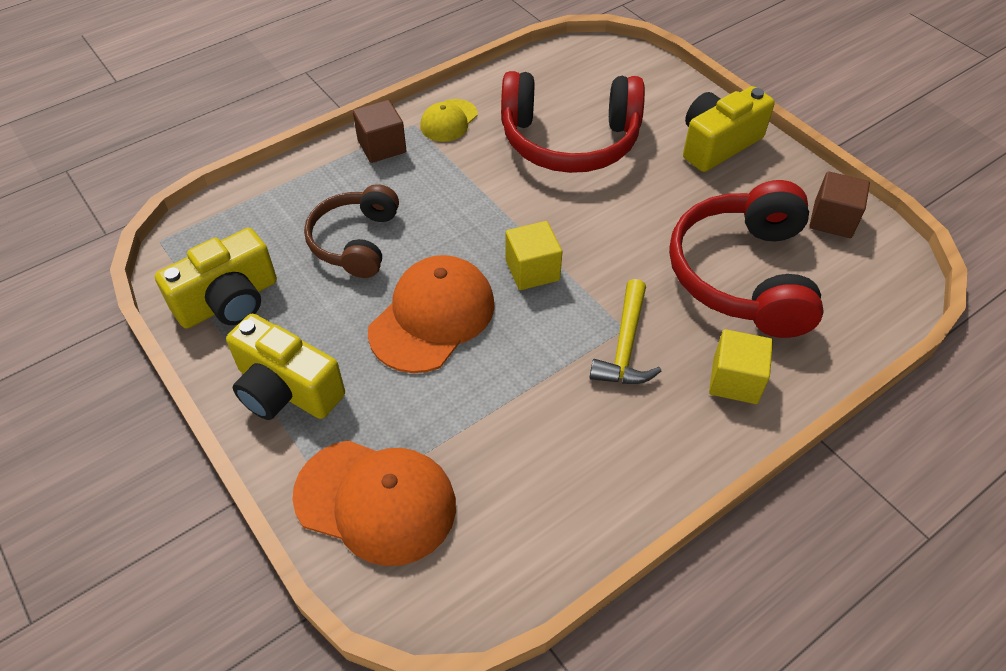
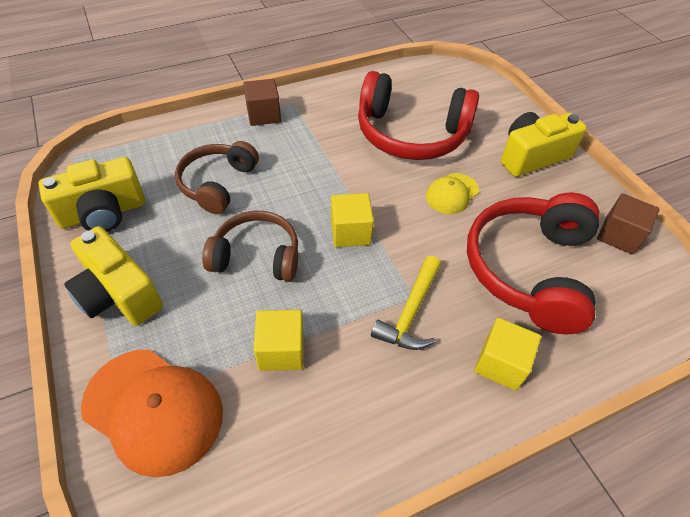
camera: 10 degrees right, 0 degrees up
(432, 317) = (257, 256): orange cap -> brown headphones
(449, 121) = (321, 104): yellow cap -> yellow cap (452, 194)
(495, 413) = (281, 350): none -> yellow cube

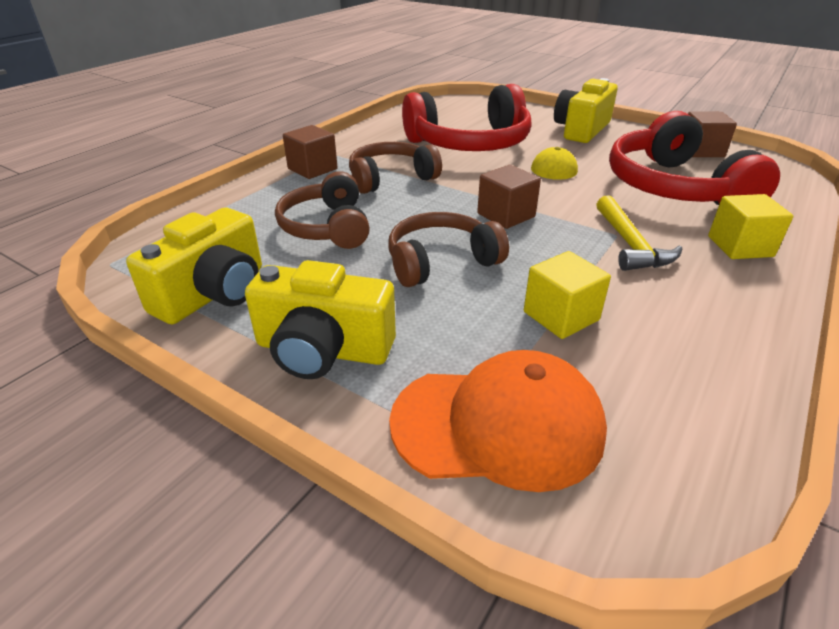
camera: 30 degrees left, 15 degrees down
(308, 150) = (391, 178): none -> brown headphones
(350, 232) = (506, 215): yellow cube -> brown cube

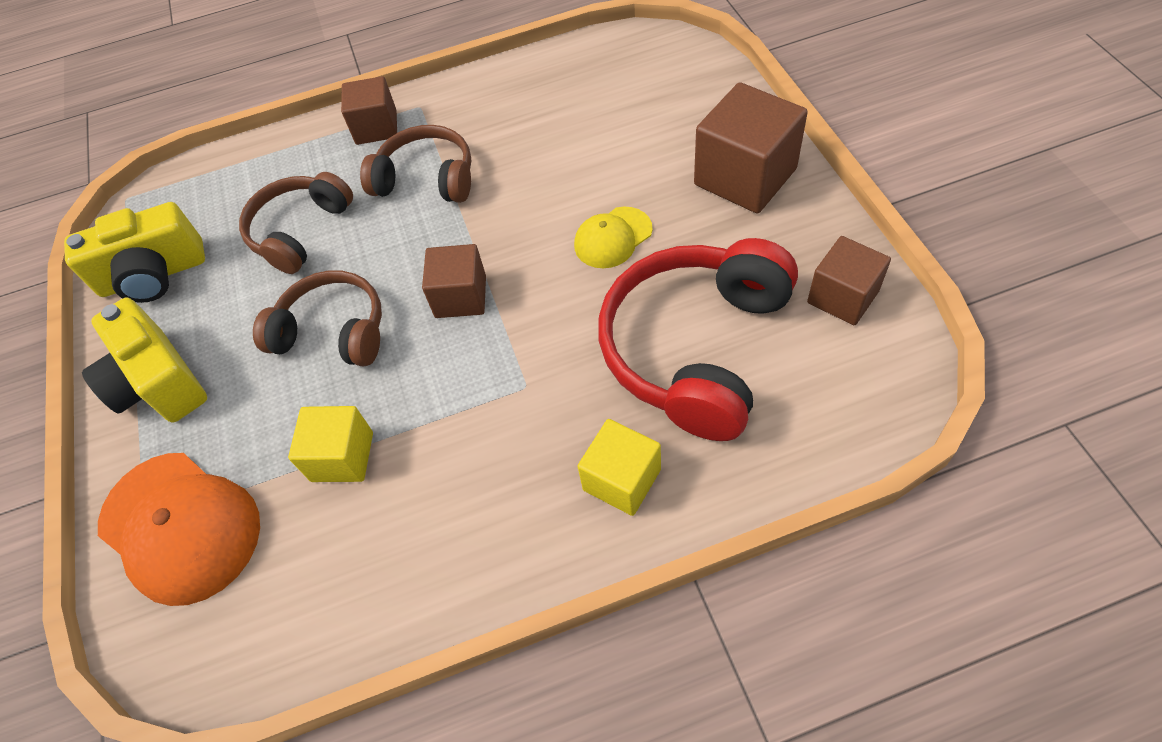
camera: 45 degrees right, 20 degrees up
(470, 144) = (575, 148): red headphones -> none
(581, 130) = (745, 177): yellow camera -> brown cube
(630, 244) = (517, 408): yellow hammer -> none

